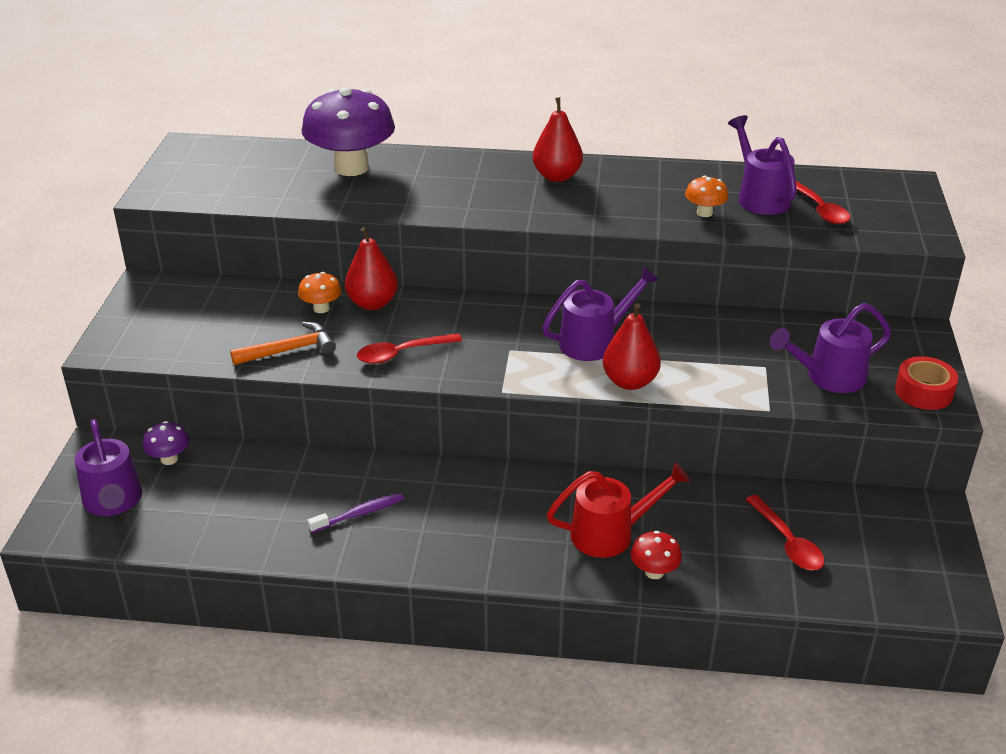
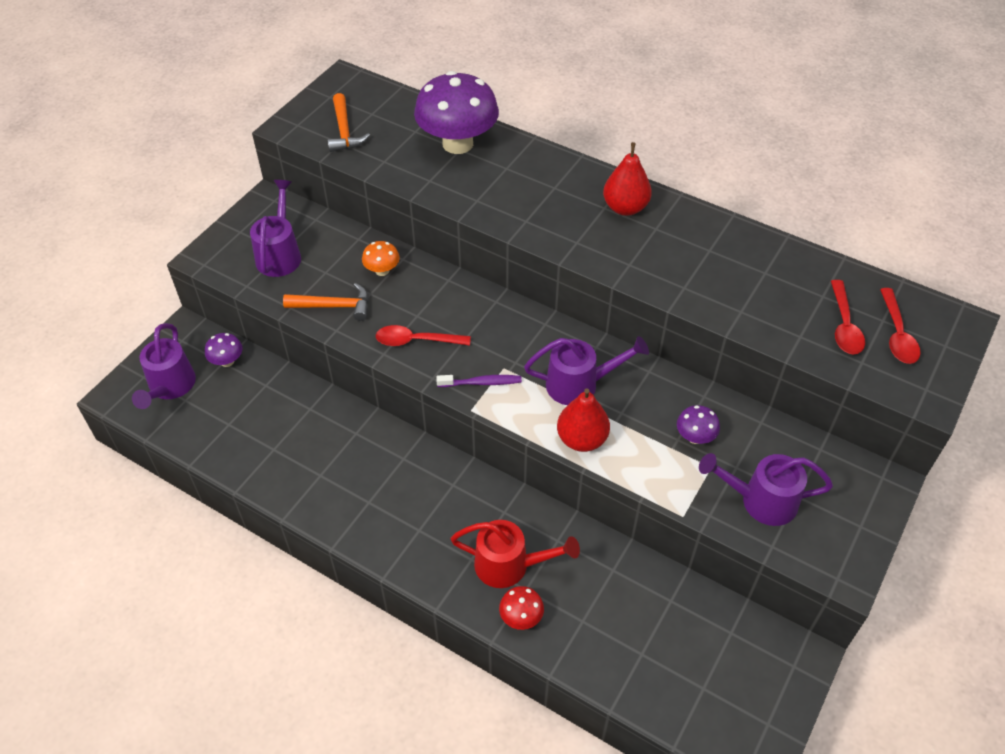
camera: 25 degrees right, 15 degrees up
(220, 184) = (344, 131): none -> orange hammer
(359, 514) = (331, 467): purple toothbrush -> purple toothbrush (482, 383)
(372, 303) = (424, 279): red pear -> none
(704, 213) = (730, 295): orange mushroom -> none
(733, 349) = (695, 437): none -> purple mushroom
(759, 197) = (796, 292): purple watering can -> purple watering can (280, 254)
(787, 542) = (649, 635): red spoon -> red spoon (897, 334)
(923, 392) = (839, 551): red tape -> none

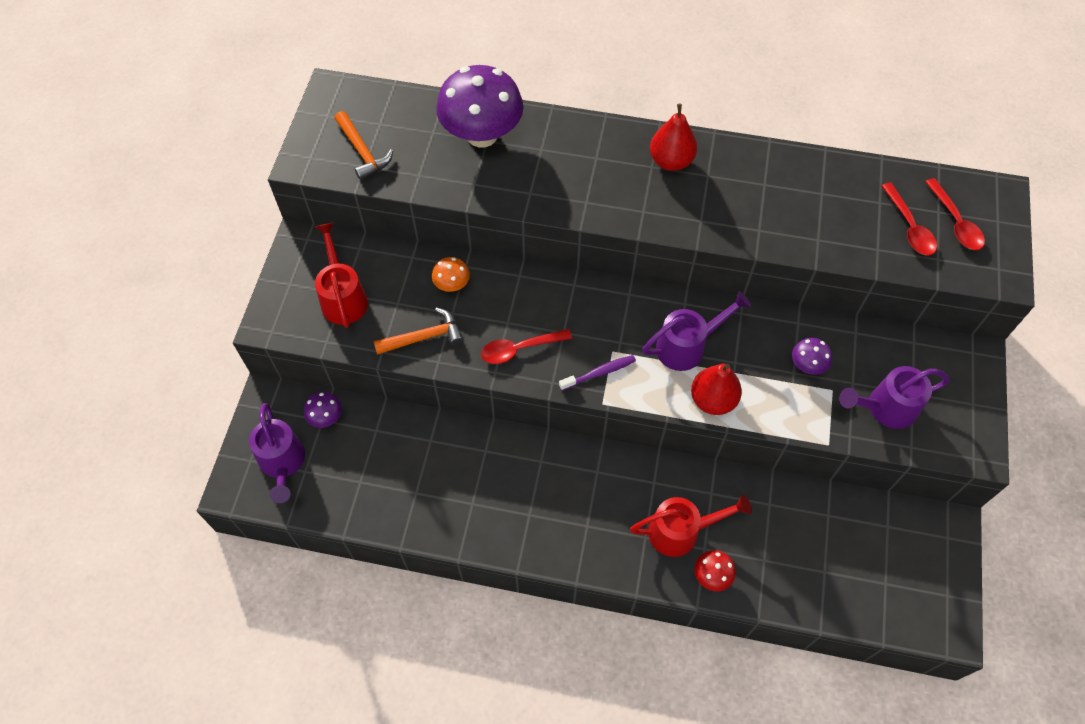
camera: 20 degrees left, 10 degrees up
(280, 254) = (343, 297): purple watering can -> red watering can

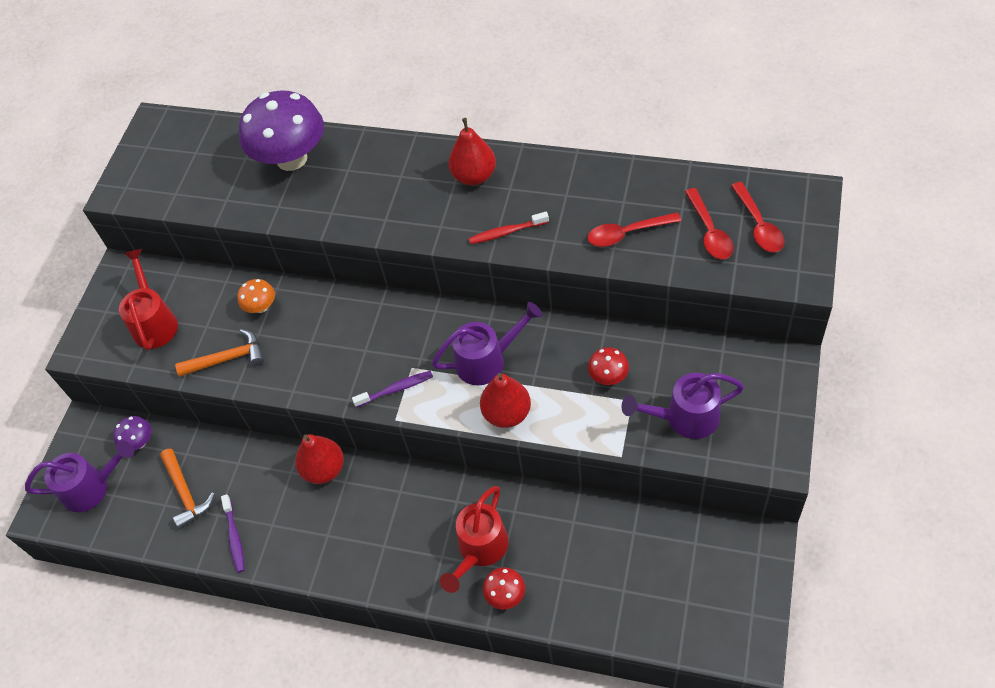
camera: 10 degrees right, 5 degrees down
(283, 463) = (92, 488): purple watering can -> purple watering can turned 90 degrees counterclockwise
(362, 151) = (175, 179): orange hammer -> orange hammer (186, 493)
(435, 516) = (234, 537): none -> purple toothbrush
(518, 448) = (324, 469): none -> red pear
(519, 349) = (319, 368): red spoon -> red spoon (627, 233)
(681, 531) = (479, 550): red watering can -> red watering can turned 120 degrees clockwise
(710, 220) = (506, 232): none -> red toothbrush
(807, 365) = (608, 377): purple mushroom -> red mushroom

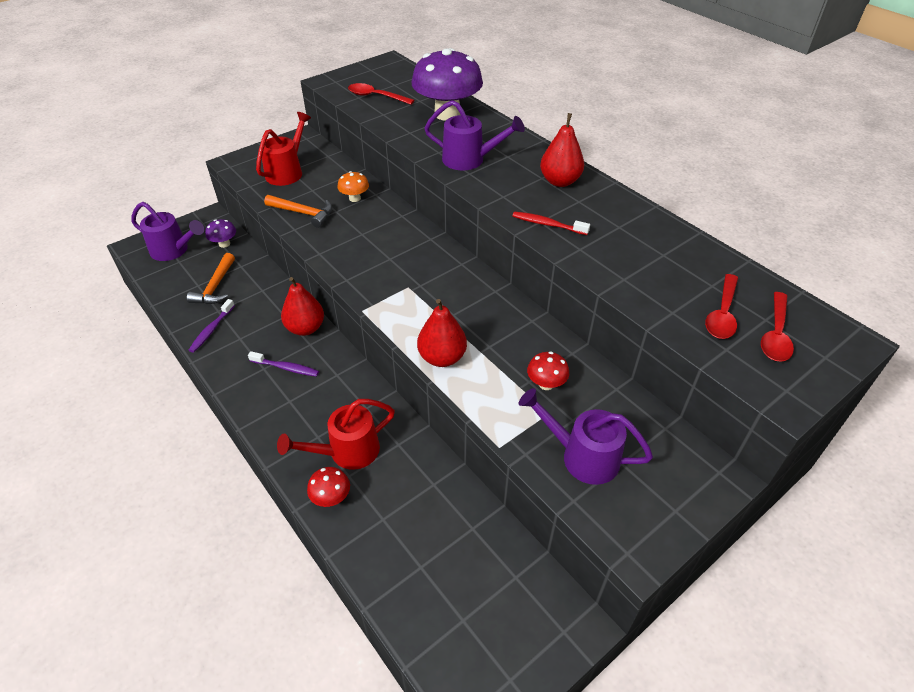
camera: 30 degrees right, 10 degrees down
(396, 389) = (383, 293): purple toothbrush -> purple toothbrush (286, 368)
(488, 360) = (465, 315): purple watering can -> purple watering can (470, 160)
(627, 233) = (645, 276): red spoon -> red spoon (376, 96)

